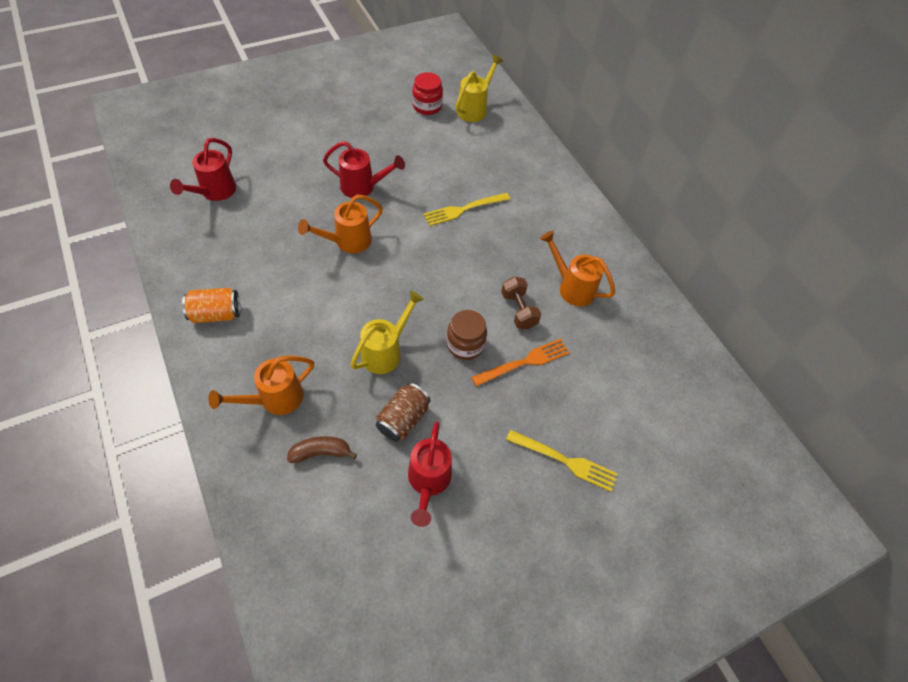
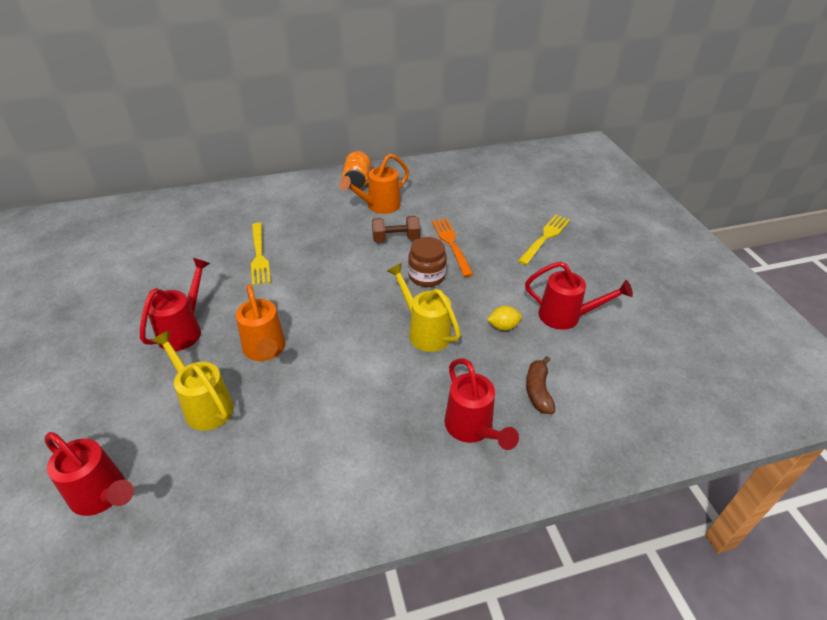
camera: 75 degrees left, 15 degrees down
(216, 314) = (336, 491): orange can -> orange can (357, 181)
(275, 399) = (472, 428): orange watering can -> red watering can
(403, 419) = (503, 326): brown can -> yellow lemon
(427, 106) = (82, 263): red jar -> none
(474, 109) = (114, 229): yellow watering can -> yellow watering can (204, 405)

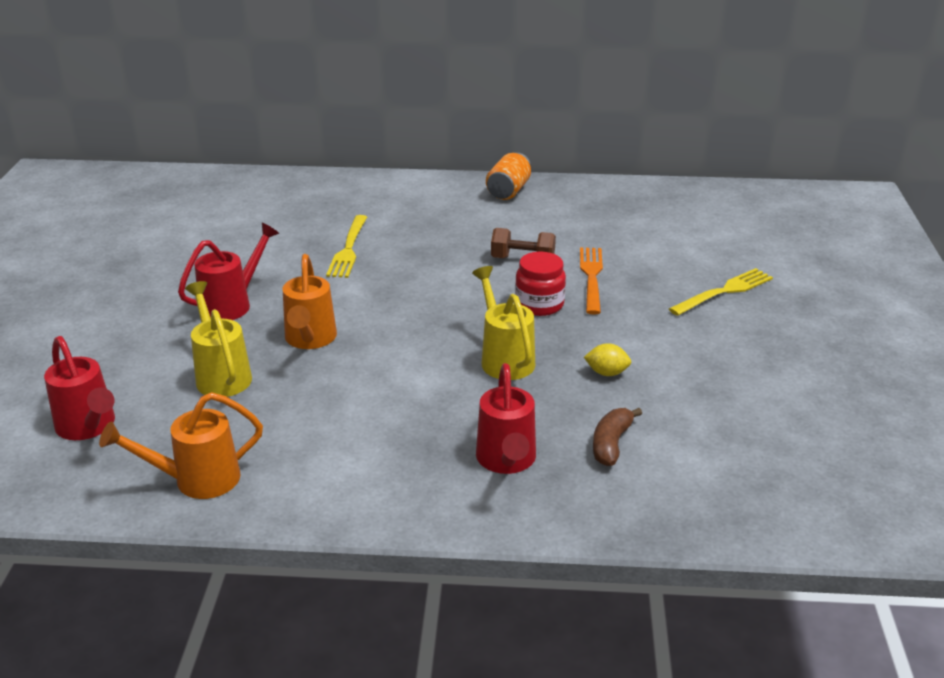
camera: 20 degrees right, 10 degrees down
(379, 206) = (521, 222): orange watering can -> orange watering can (197, 480)
(426, 276) = (539, 304): brown jar -> red jar
(566, 316) = (697, 379): red watering can -> none

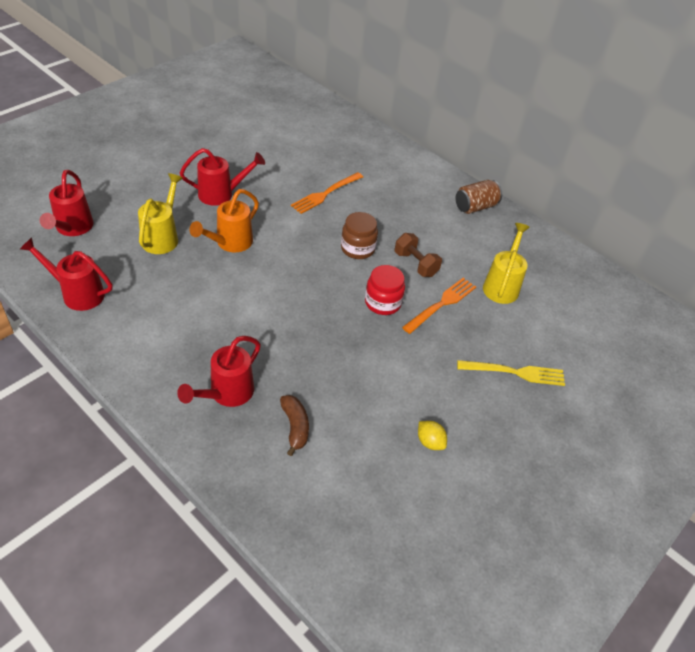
camera: 35 degrees right, 15 degrees up
(197, 480) = (78, 293): orange watering can -> red watering can
(348, 249) = (326, 194): yellow fork -> orange fork
(450, 276) = (357, 248): none -> brown jar
(504, 359) = (313, 326): yellow watering can -> yellow watering can (502, 286)
(508, 191) = (475, 207): orange can -> brown can
(606, 373) = (357, 378): yellow lemon -> yellow lemon (430, 442)
(611, 444) = (295, 427): brown banana -> brown banana turned 105 degrees clockwise

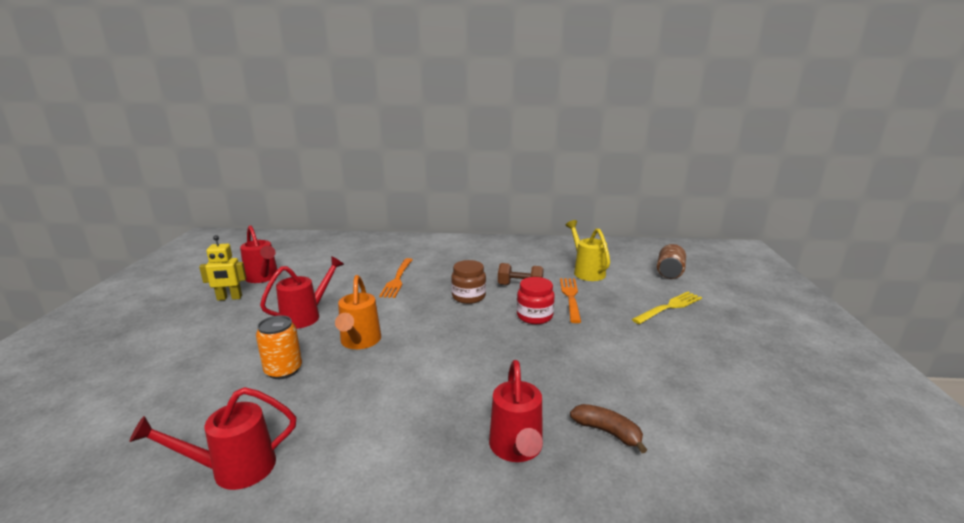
camera: 35 degrees left, 25 degrees down
(72, 228) = (157, 416): red watering can -> red watering can (263, 278)
(162, 237) = (283, 370): yellow watering can -> orange can
(190, 143) = (229, 298): none -> yellow robot
(430, 442) = (699, 374): yellow lemon -> none
(475, 207) = (508, 245): brown can -> brown can (669, 272)

